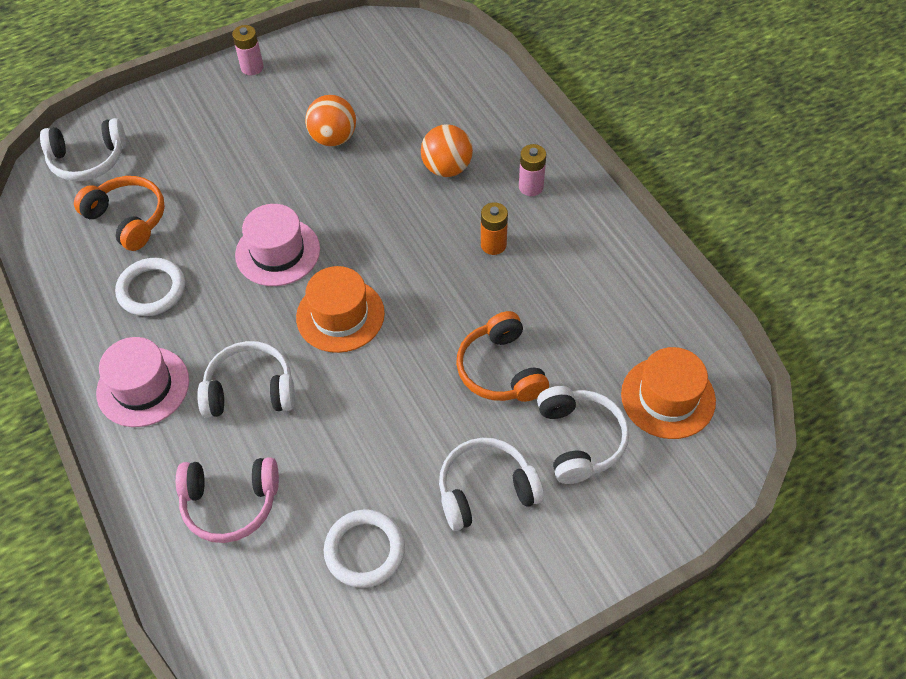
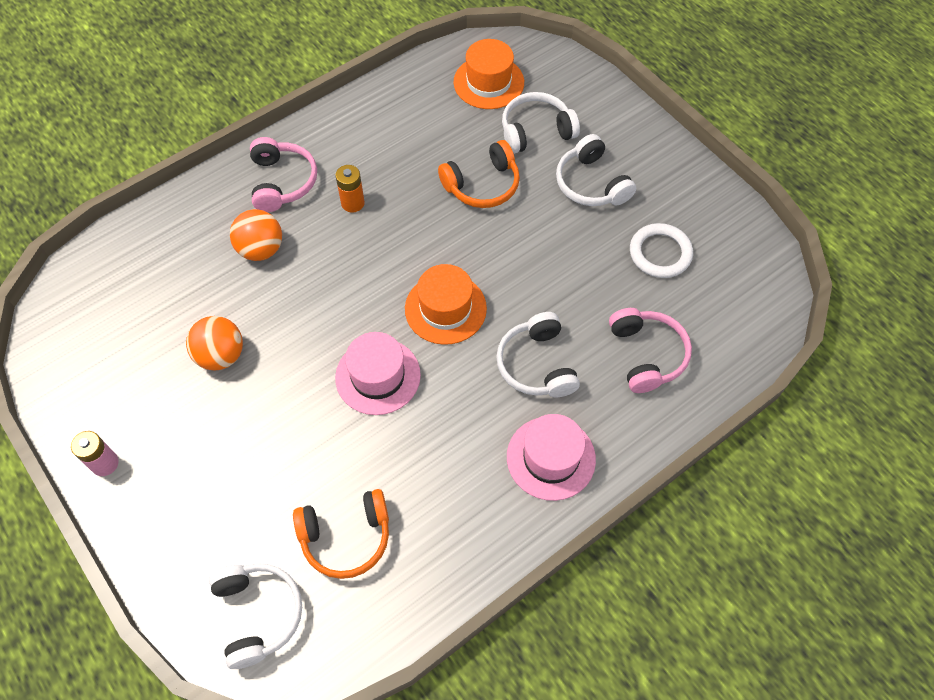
camera: 100 degrees left, 5 degrees up
(128, 219) = (346, 537): orange headphones -> orange headphones turned 135 degrees counterclockwise
(152, 290) = (438, 483): white ring -> none
(531, 187) = (282, 182): pink battery -> pink headphones

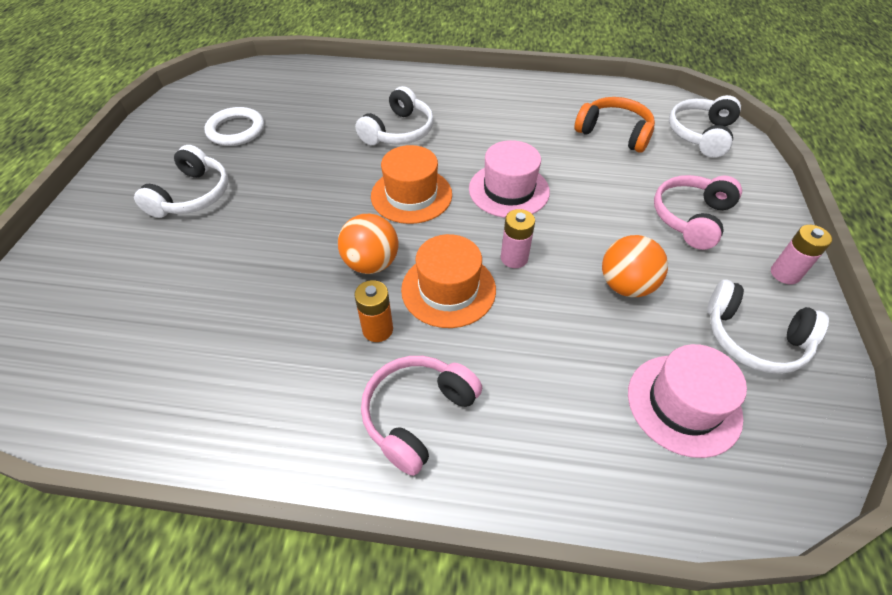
camera: 135 degrees left, 10 degrees down
(261, 249) = (510, 353): orange ball -> orange ball (371, 263)
(316, 316) = (514, 258): none -> pink battery
(482, 185) = (258, 256): orange headphones -> none
(488, 82) = (93, 348): orange hat -> orange hat (448, 289)
(536, 131) = (149, 264): white headphones -> white headphones (753, 338)
(551, 458) = (452, 95): pink hat -> pink hat (683, 404)
(646, 355) = (333, 97): pink headphones -> pink headphones (691, 218)

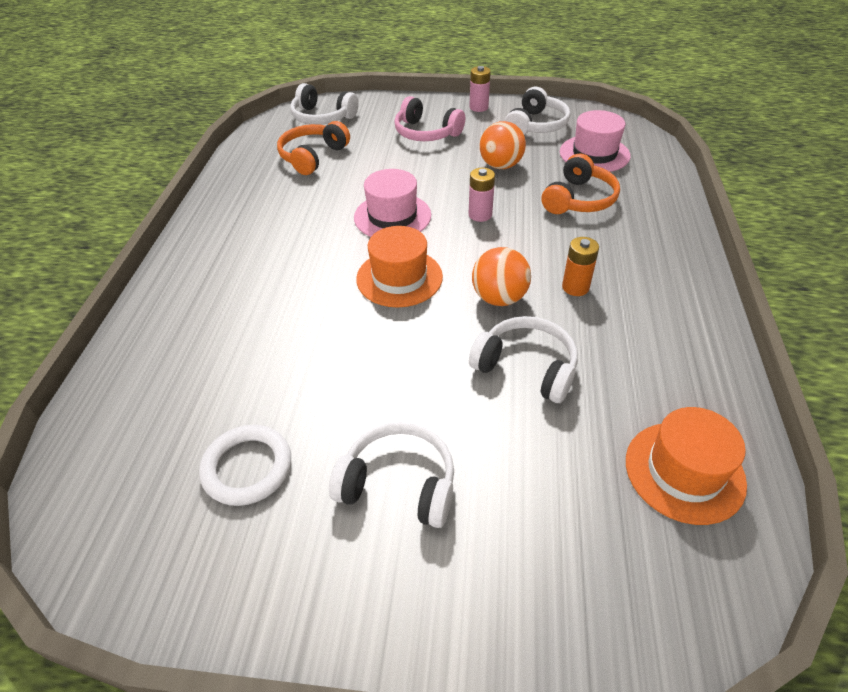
camera: 90 degrees left, 5 degrees down
(399, 131) = (284, 294): white headphones -> white headphones (526, 367)
(417, 415) = (646, 260): pink headphones -> none
(448, 289) = (522, 249): orange hat -> orange hat (684, 471)
(553, 362) = (579, 199): none -> orange headphones

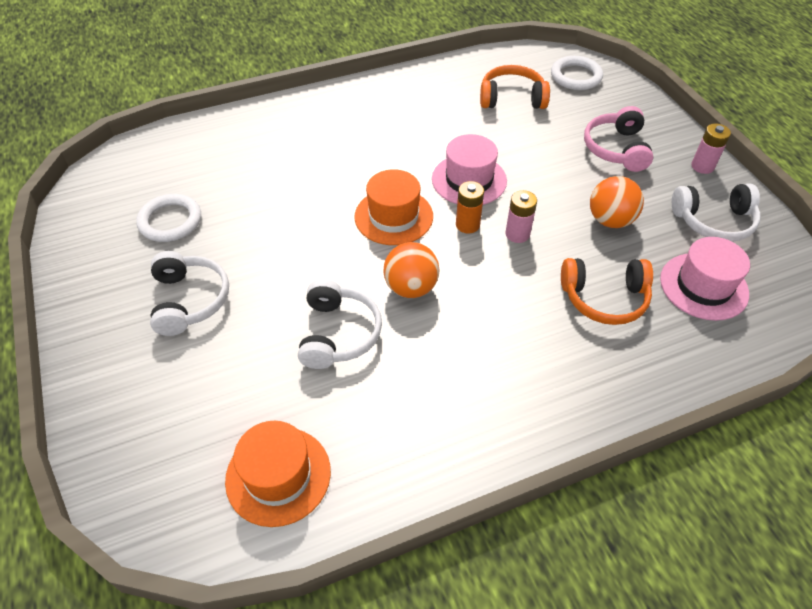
camera: 60 degrees right, 5 degrees up
(322, 117) = (576, 76): white headphones -> white ring
(575, 287) = (462, 336): orange battery -> orange battery (467, 225)

